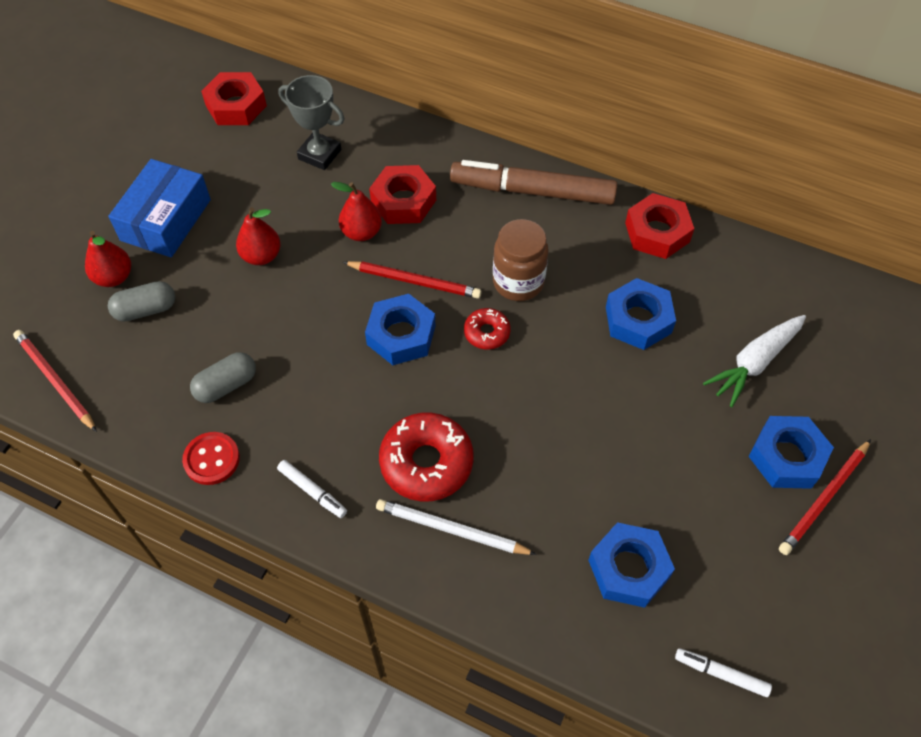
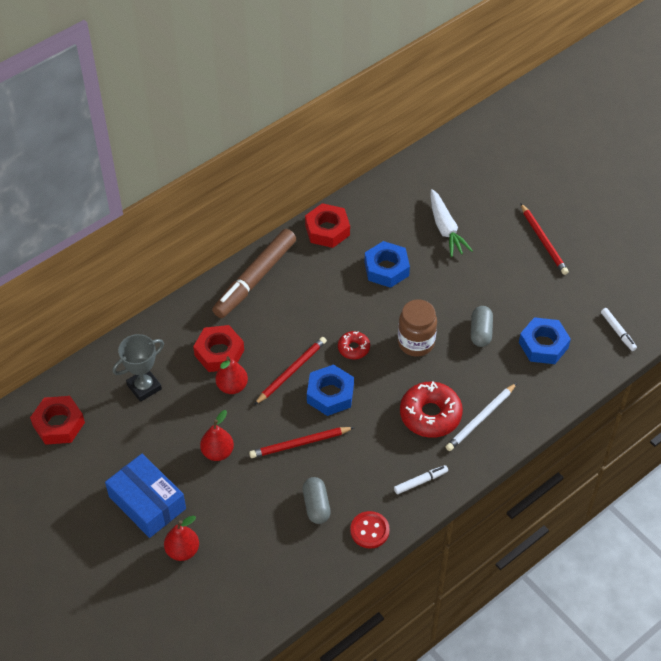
camera: 65 degrees left, 5 degrees down
(55, 381) = (256, 610): red pencil -> red pencil (300, 444)
(146, 310) = (225, 537): grey capsule -> grey capsule (480, 332)
(518, 282) = (324, 316): brown jar -> brown jar (416, 343)
(721, 674) = (618, 331): white marker -> white marker turned 75 degrees counterclockwise
(787, 457) = (511, 244): blue nut -> none

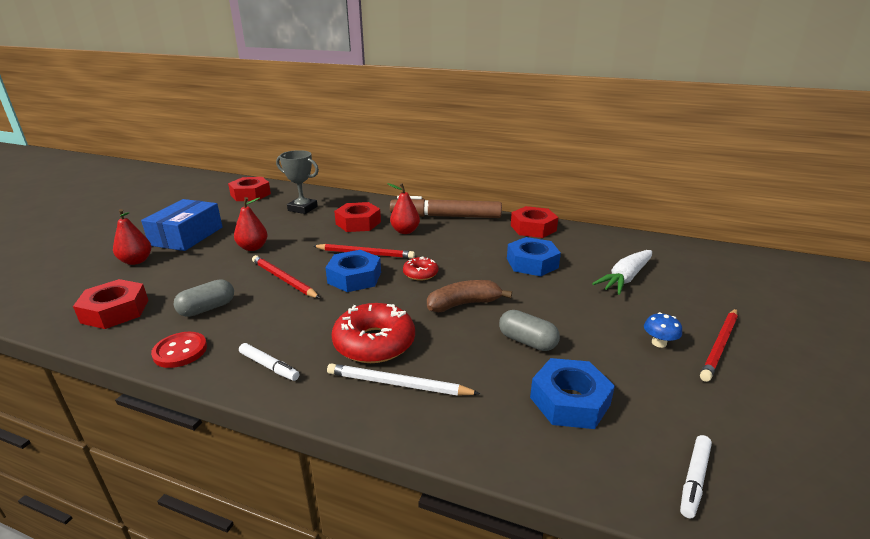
camera: 60 degrees right, 25 degrees down
(232, 386) = (328, 236): red pear -> red pear (405, 231)
(278, 570) = (115, 311): none -> red nut
(416, 343) = (464, 304): brown jar -> brown banana
(480, 332) = (527, 341): grey capsule -> grey capsule turned 60 degrees clockwise
(523, 268) = (659, 343): none -> blue mushroom

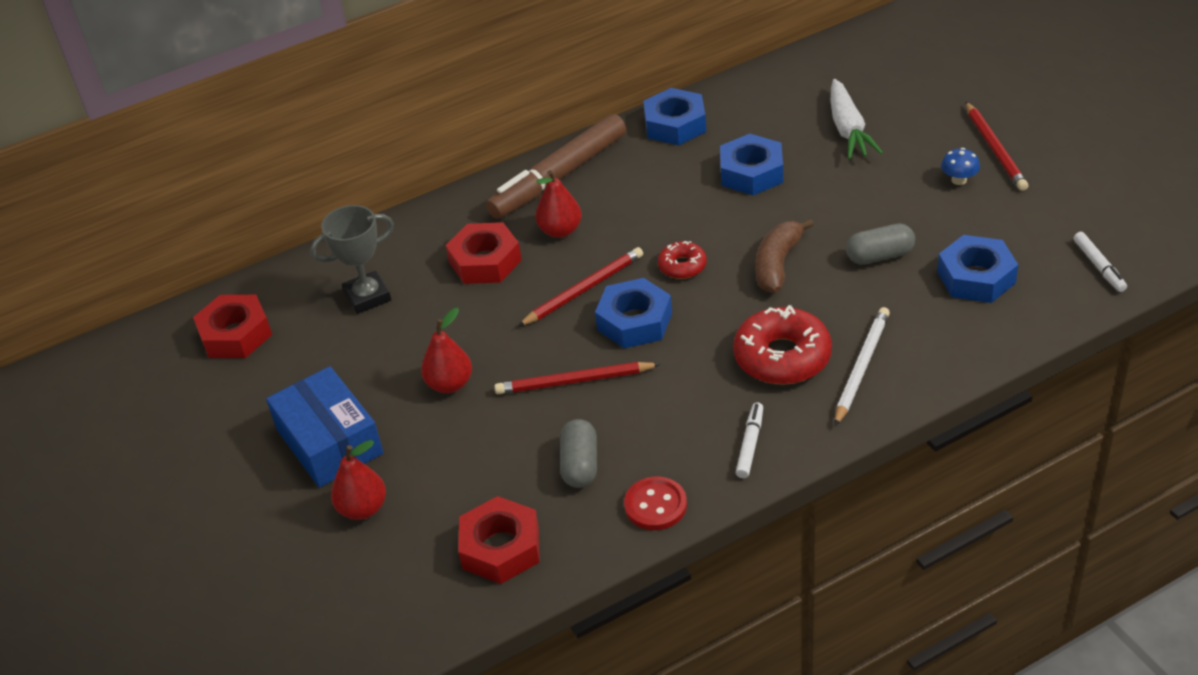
camera: 45 degrees left, 15 degrees up
(269, 366) = (750, 444): white marker -> white marker turned 60 degrees counterclockwise
(398, 384) = (861, 367): white pencil -> white pencil turned 150 degrees clockwise
(533, 228) = (675, 125): red nut -> blue nut

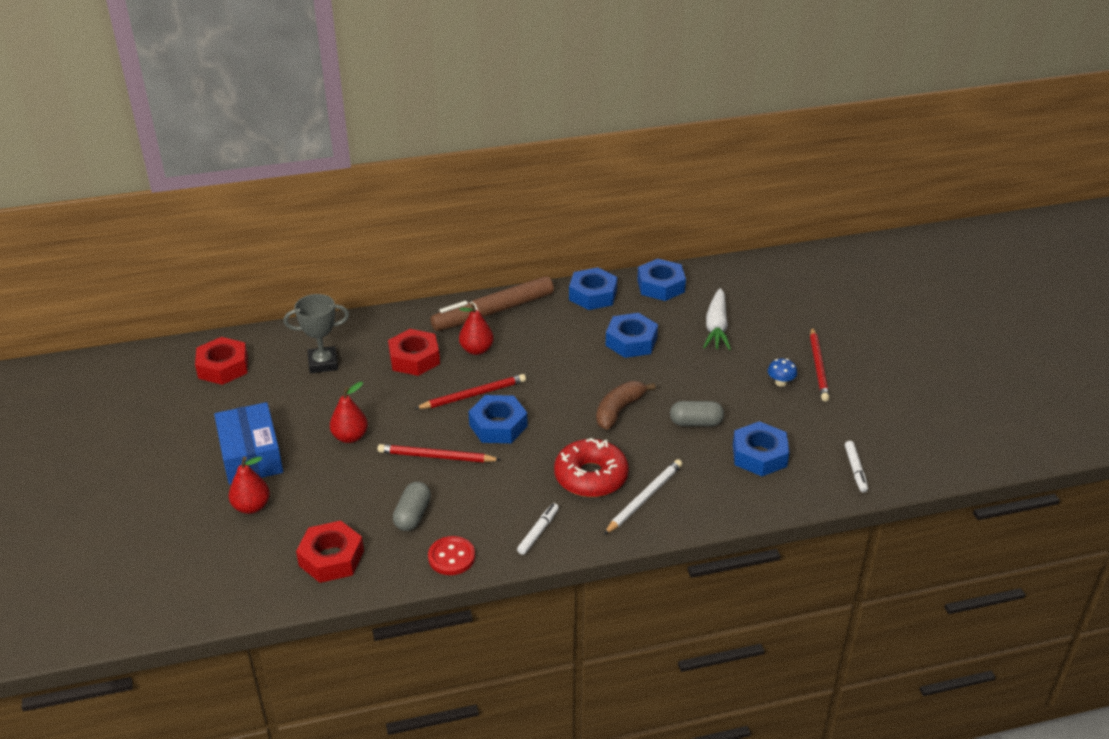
camera: 10 degrees right, 5 degrees down
(682, 266) = (550, 395): red donut -> none
(755, 93) = (660, 286): none -> blue nut

